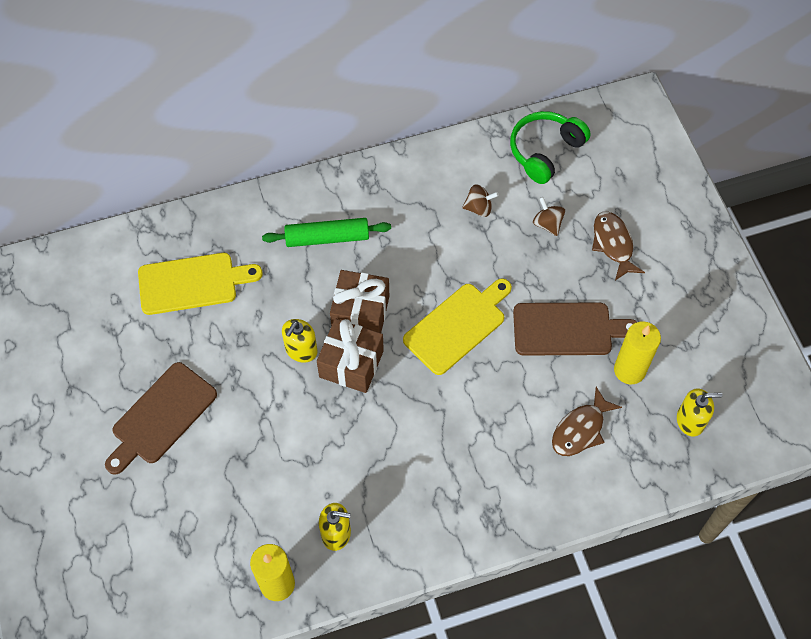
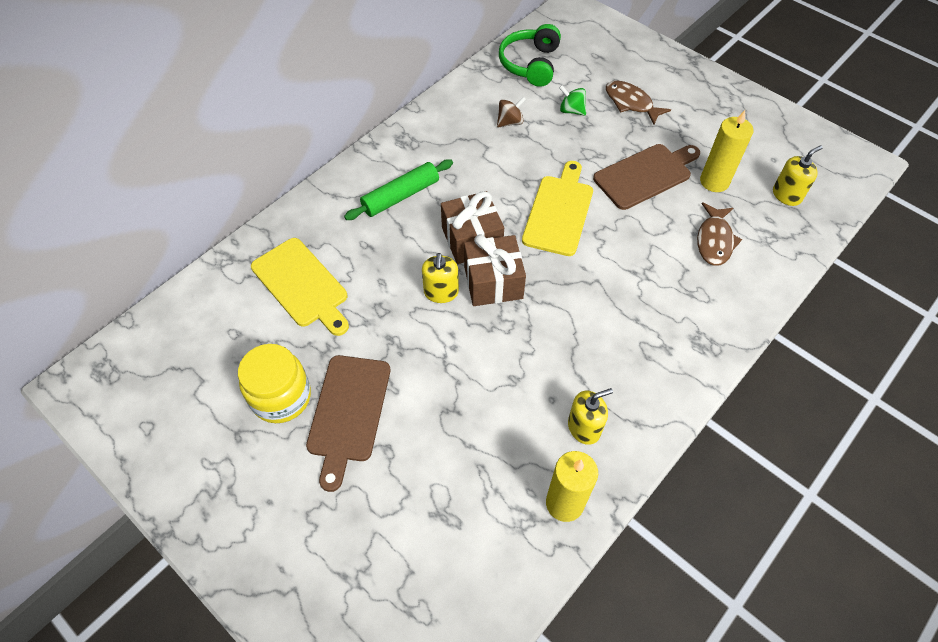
camera: 30 degrees left, 5 degrees down
(119, 375) = (281, 397): none -> yellow jar
(192, 283) = (302, 285): yellow cutting board -> yellow cutting board turned 90 degrees clockwise
(547, 224) = (571, 110): brown spinning top -> green spinning top

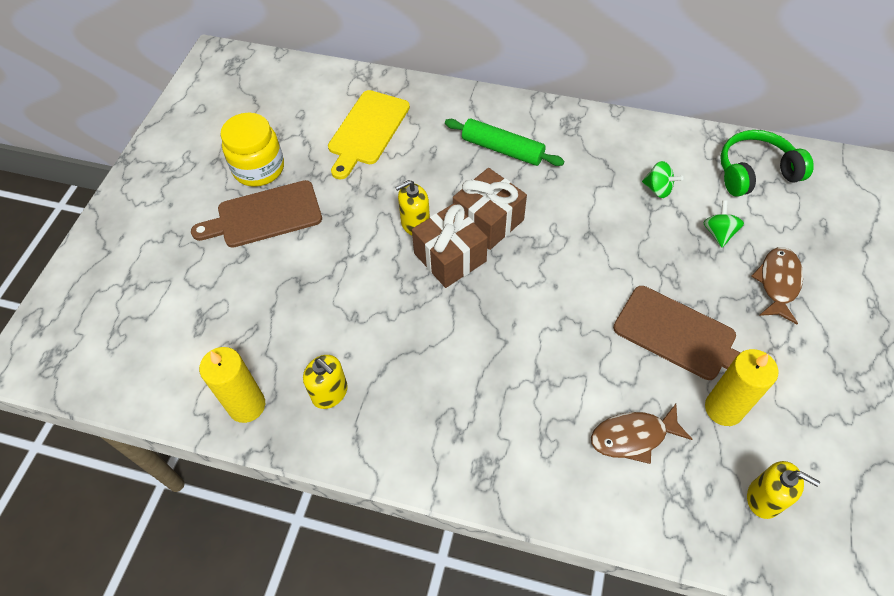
camera: 65 degrees right, 0 degrees up
(510, 122) = (658, 189): brown spinning top -> green spinning top
(559, 211) = (570, 276): yellow cutting board -> none

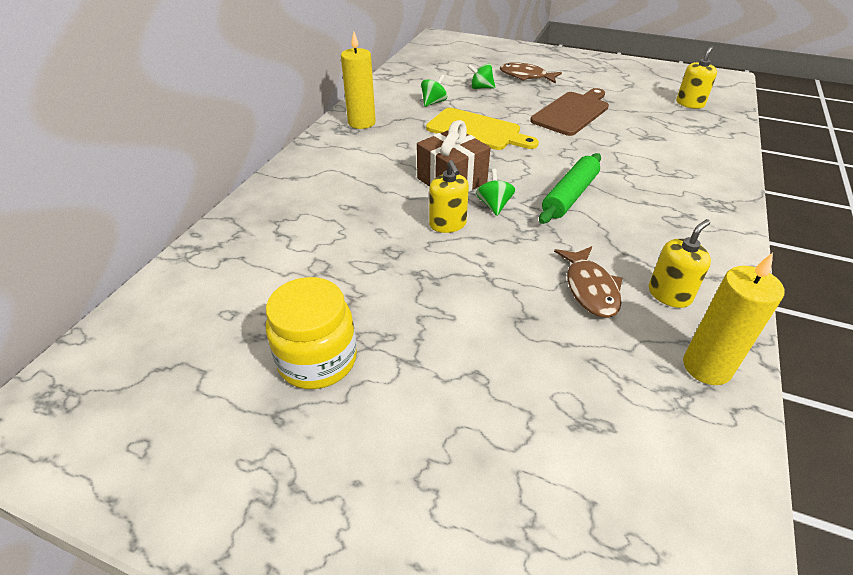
camera: 85 degrees left, 15 degrees down
(264, 215) = (409, 352): brown cutting board -> none
(367, 131) = (293, 252): yellow cutting board -> yellow cutting board (477, 130)
(450, 257) = (494, 205): brown gift -> green spinning top
(502, 149) = (362, 165): green rolling pin -> green rolling pin (570, 196)
(633, 437) = (662, 139): brown fish -> brown fish (590, 289)
(723, 408) = (629, 106): yellow candle -> yellow candle (361, 123)
(755, 172) = (427, 69): green headphones -> none

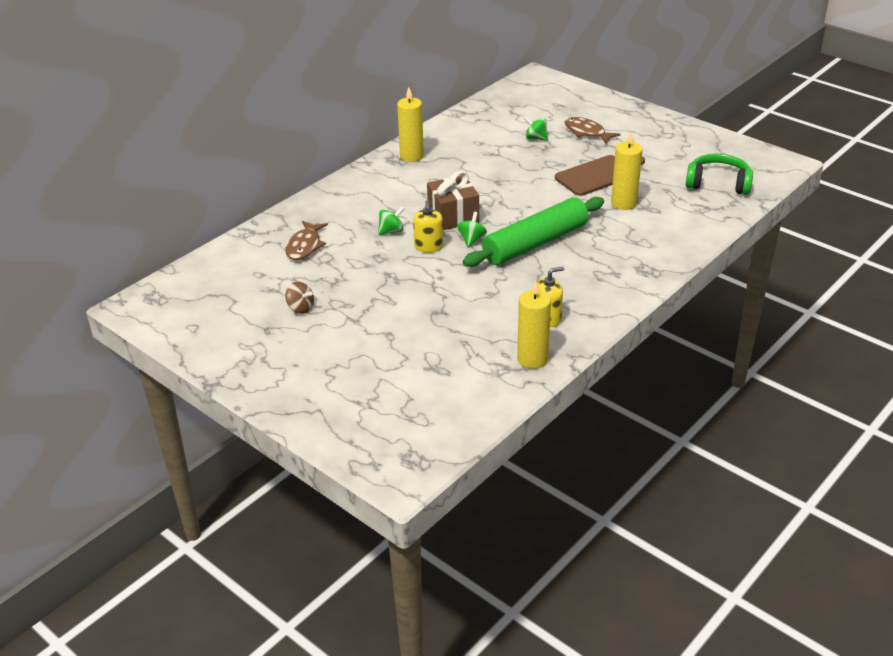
camera: 20 degrees right, 5 degrees down
(317, 360) = (300, 308): yellow jar -> brown spinning top
(433, 102) = (483, 146): green spinning top -> green spinning top (391, 231)
(477, 130) = (502, 178): yellow cutting board -> none
(570, 196) = (535, 243): green rolling pin -> green rolling pin, size x1.58
(590, 289) = (496, 305): brown fish -> brown fish (305, 246)
(622, 136) = (623, 203): none -> yellow candle
(690, 103) = (718, 183): yellow soap dispenser -> green headphones

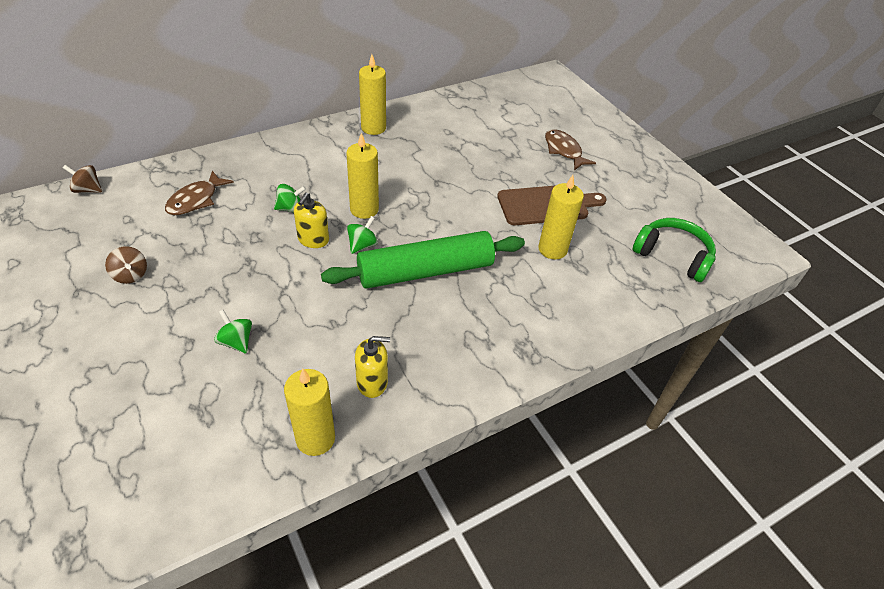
camera: 15 degrees right, 10 degrees up
(202, 263) = (88, 189): none -> brown spinning top
(453, 216) = (364, 209): brown gift -> yellow candle
(536, 138) = (508, 142): green spinning top -> green spinning top (236, 341)

